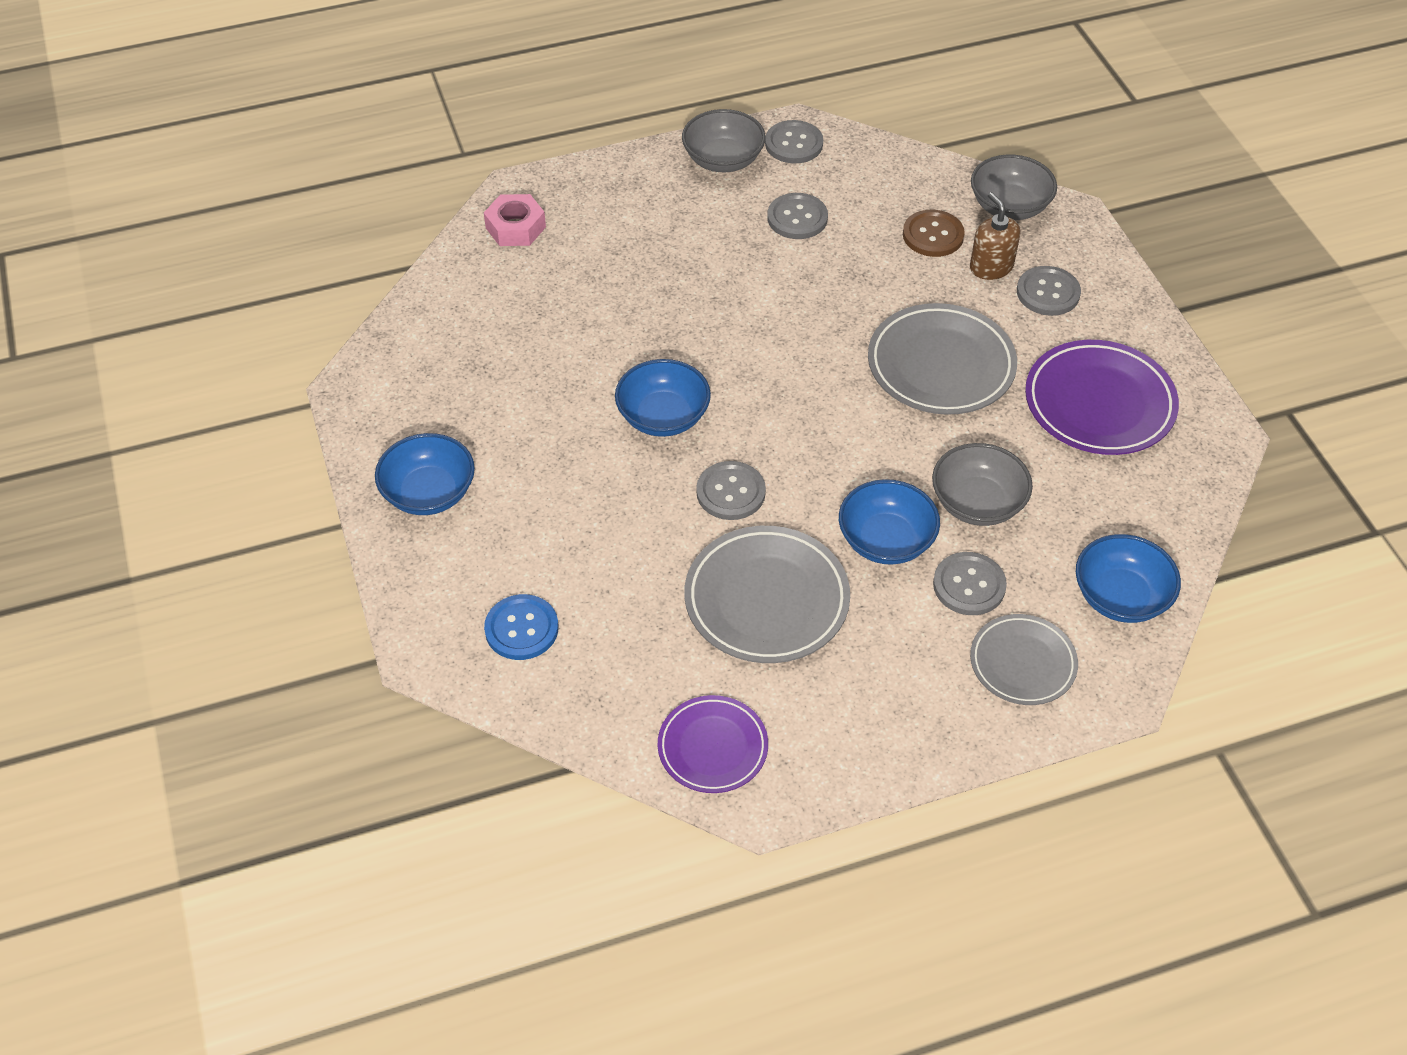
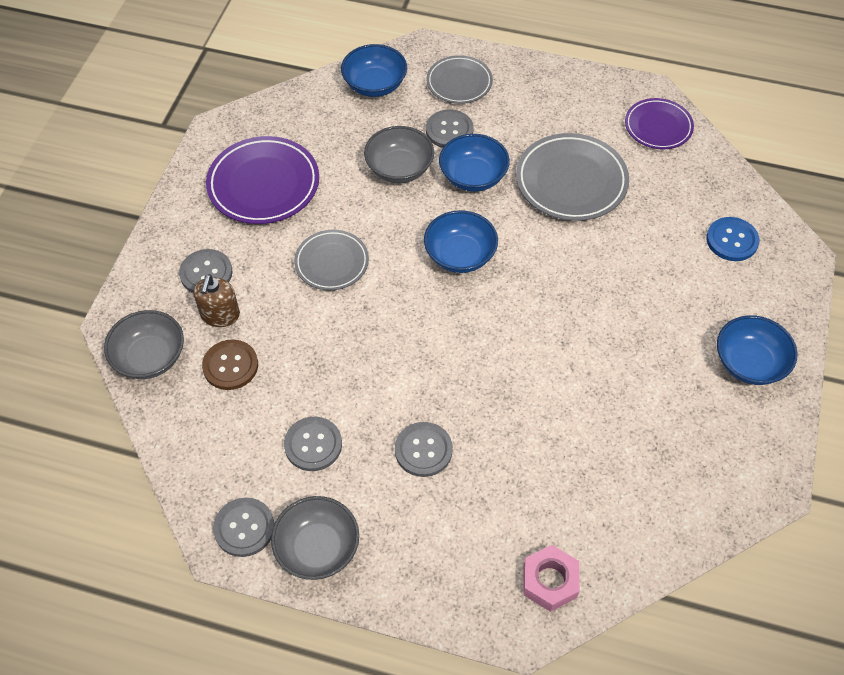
camera: 145 degrees left, 5 degrees up
(663, 416) = (549, 330): blue bowl -> blue bowl (460, 255)
(730, 492) = (543, 254): grey button -> grey button (423, 450)
(941, 365) = (332, 262): grey plate -> grey plate, size x0.63

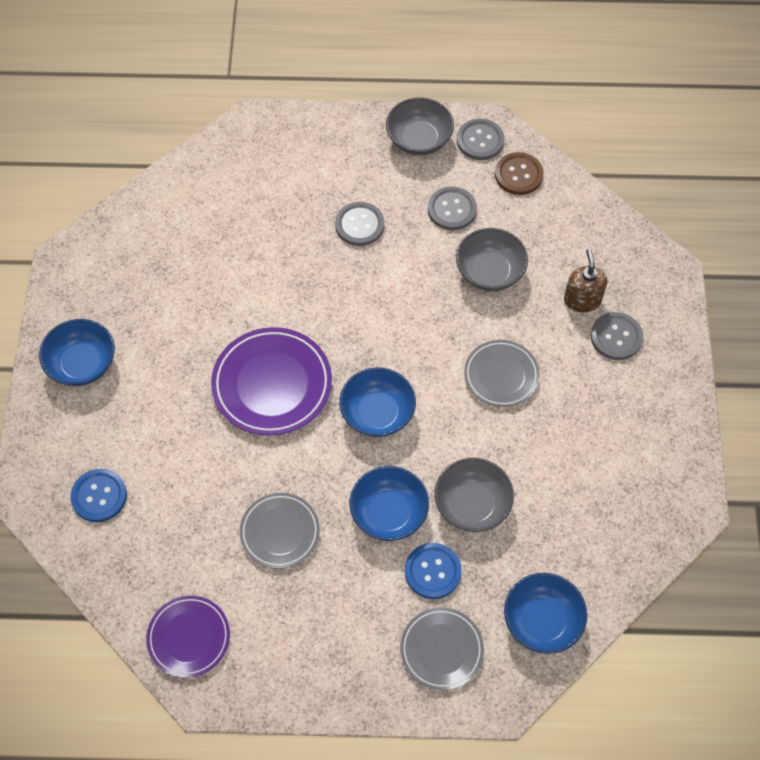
camera: 165 degrees right, 5 degrees up
(150, 357) = (623, 248): grey bowl -> grey bowl (490, 271)
(230, 366) = (550, 257): brown button -> brown button (518, 175)
(263, 184) = (608, 449): purple plate -> purple plate (272, 384)
(449, 130) = (432, 571): grey button -> blue button
(550, 581) = (237, 155): pink nut -> none
(571, 181) = (280, 532): grey plate -> grey plate, size x0.63

